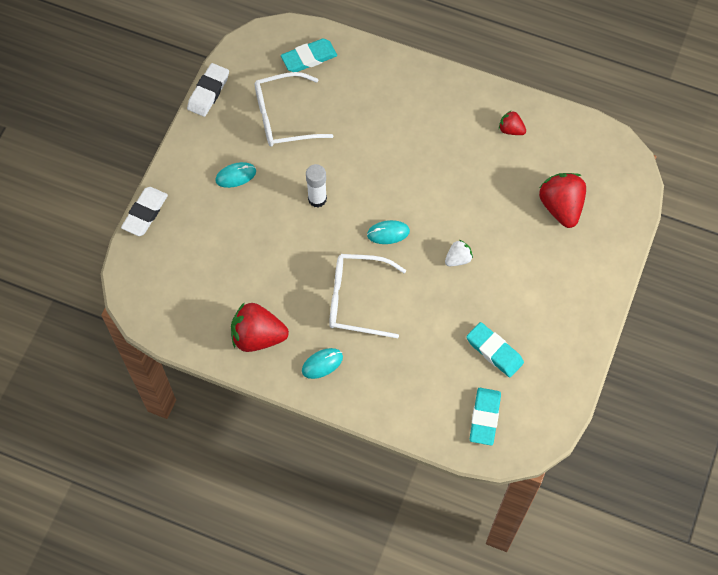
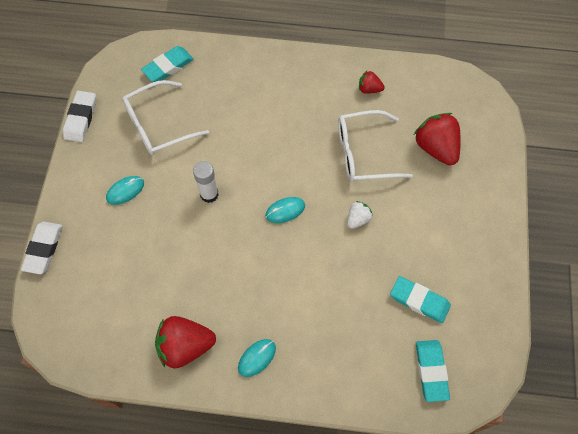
camera: 15 degrees left, 0 degrees up
(357, 299) = (273, 283): white glasses -> white glasses (363, 153)

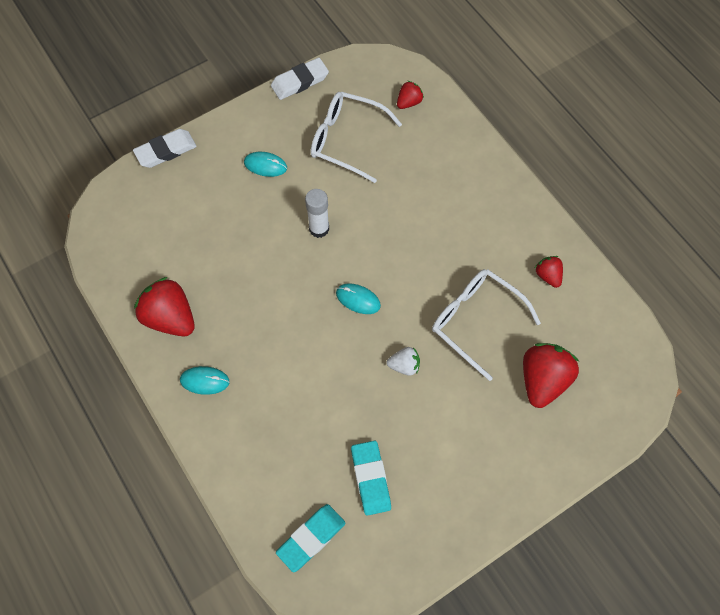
camera: 50 degrees right, 0 degrees up
(168, 67) = (409, 102): turquoise eraser -> red strawberry

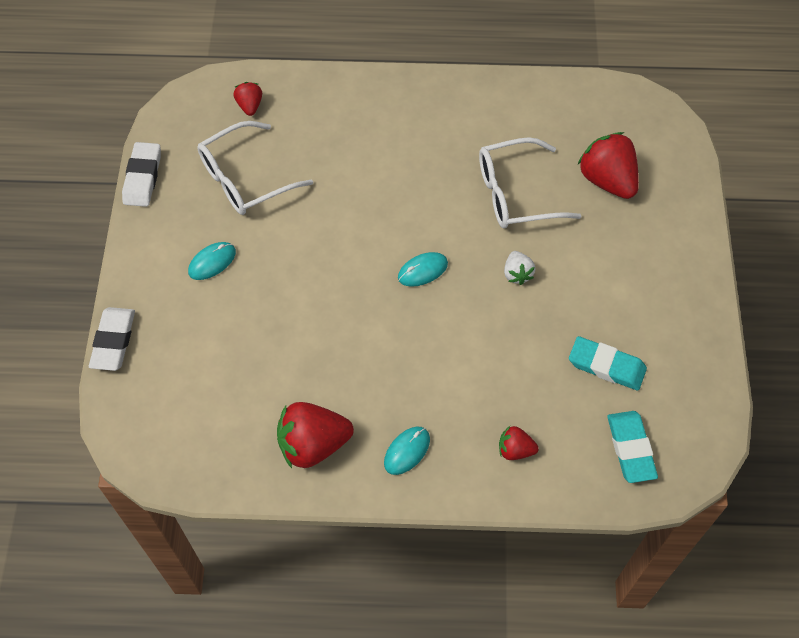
camera: 55 degrees left, 5 degrees down
(319, 229) = (322, 258): white glue stick -> none
(404, 365) = (517, 274): white strawberry -> white strawberry turned 135 degrees clockwise
(548, 276) = (514, 115): red strawberry -> red strawberry (515, 450)

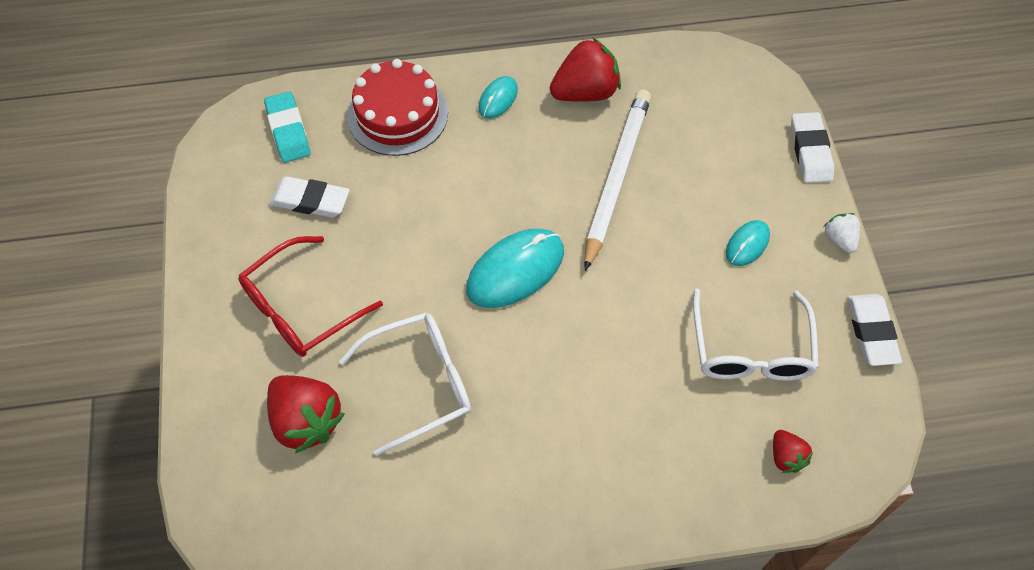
camera: 170 degrees right, 0 degrees up
(245, 179) = (751, 350): white glasses -> white glasses turned 135 degrees clockwise
(309, 343) = (616, 177): none -> white pencil
(422, 270) = (515, 270): turquoise mouse -> turquoise mouse, size x1.86
(515, 450) = (397, 114): red strawberry -> red cake
(517, 274) = (410, 283): white strawberry -> white strawberry (839, 239)
(606, 366) = (310, 200): turquoise eraser -> white eraser
(613, 266) = (300, 308): none -> red glasses

